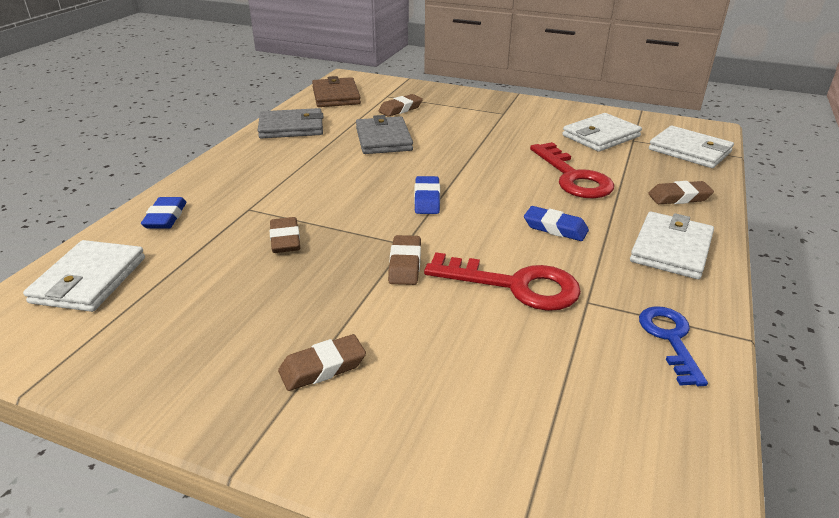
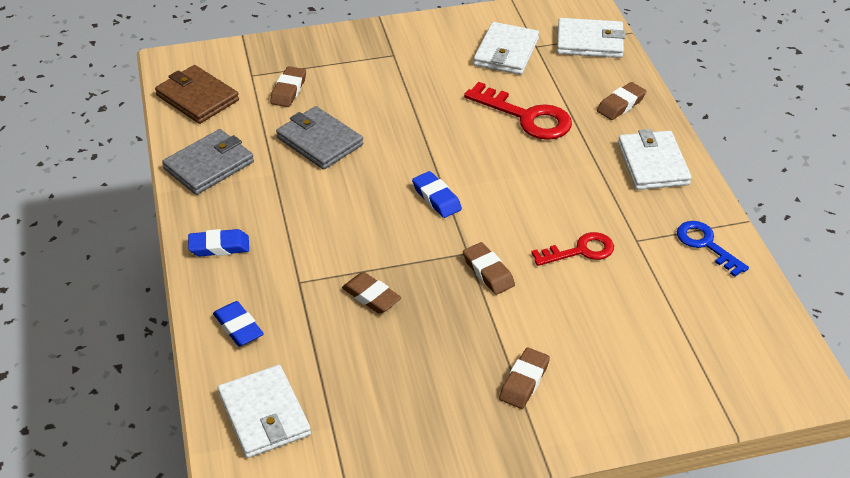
camera: 35 degrees left, 10 degrees up
(515, 285) = (580, 251): red key -> red key, size x0.65
(555, 228) = (560, 181): blue eraser -> blue eraser (219, 246)

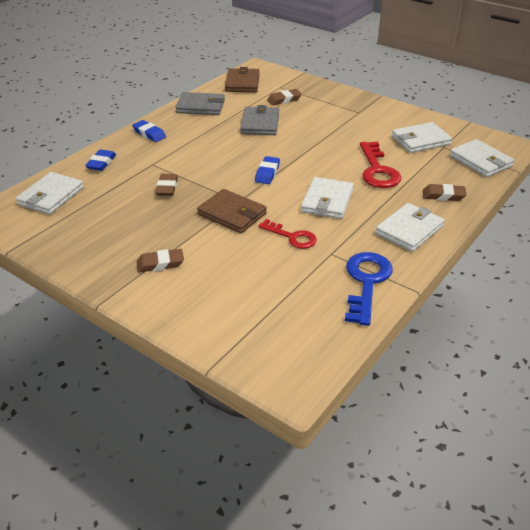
camera: 50 degrees right, 5 degrees down
(488, 272) = (232, 214): brown eraser -> brown wallet
(542, 187) = (327, 201): none -> white wallet
(706, 245) = (366, 282): blue key -> blue key, size x1.55

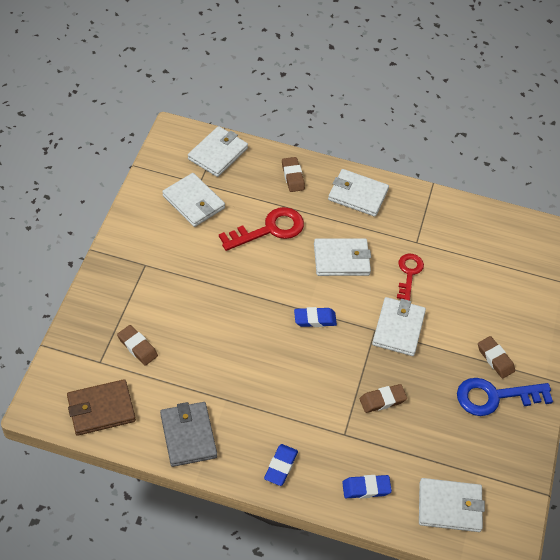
camera: 115 degrees left, 15 degrees up
(232, 214) = (398, 328): brown wallet -> white wallet
(260, 124) = (210, 355): grey wallet -> none
(366, 282) = (440, 213): blue key -> blue key (494, 397)

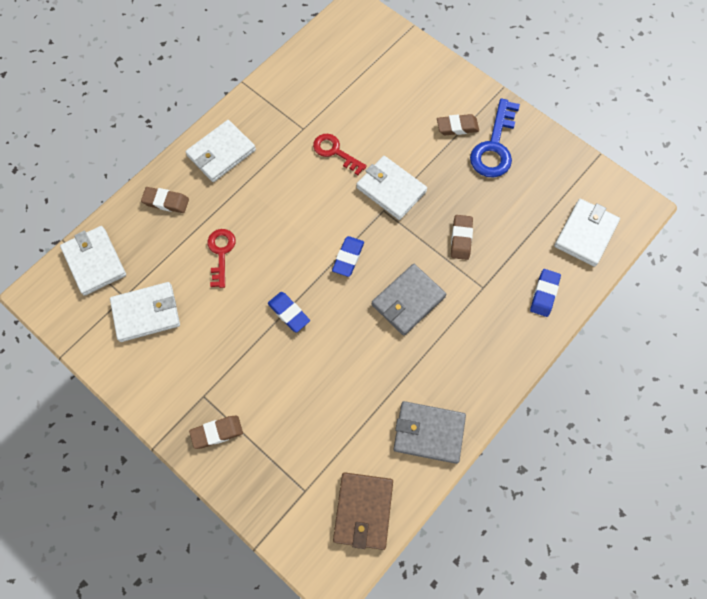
camera: 60 degrees left, 15 degrees up
(137, 347) = (304, 444): brown eraser -> brown eraser (217, 432)
(269, 229) = (221, 253): red key -> red key, size x0.65
(280, 466) = (495, 359): blue eraser -> blue eraser (289, 313)
(299, 378) = (408, 301): none -> grey wallet
(341, 259) = (290, 202): white wallet -> none

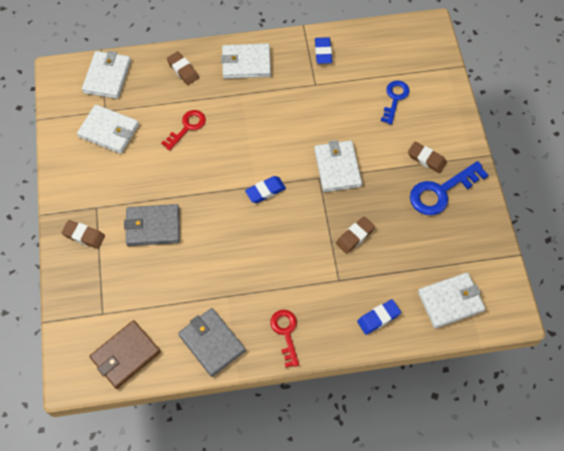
camera: 40 degrees right, 5 degrees down
(289, 313) = (194, 197): blue eraser -> blue eraser (323, 52)
(335, 152) = (322, 115): red key -> red key (285, 333)
(383, 93) = (395, 99): none -> blue key
(408, 301) = (278, 249): grey wallet -> grey wallet (153, 226)

